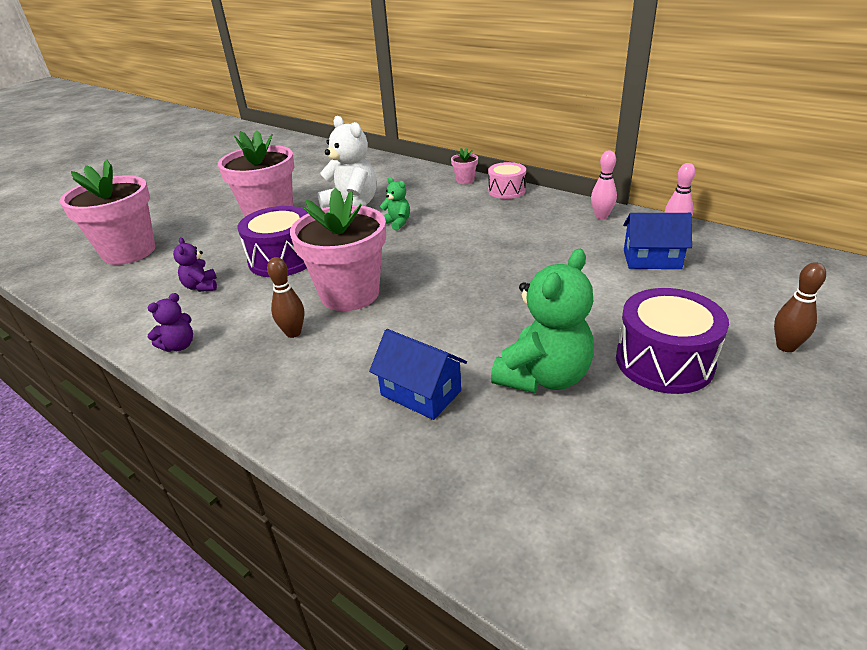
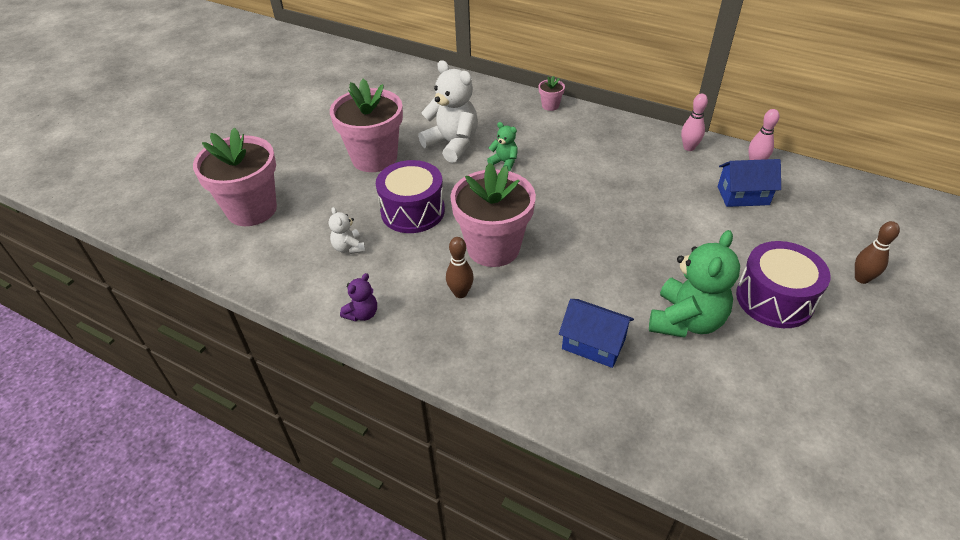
camera: 10 degrees left, 10 degrees up
(201, 286) = (349, 248): purple teddy bear -> white teddy bear
(506, 191) = (594, 118): pink drum -> none

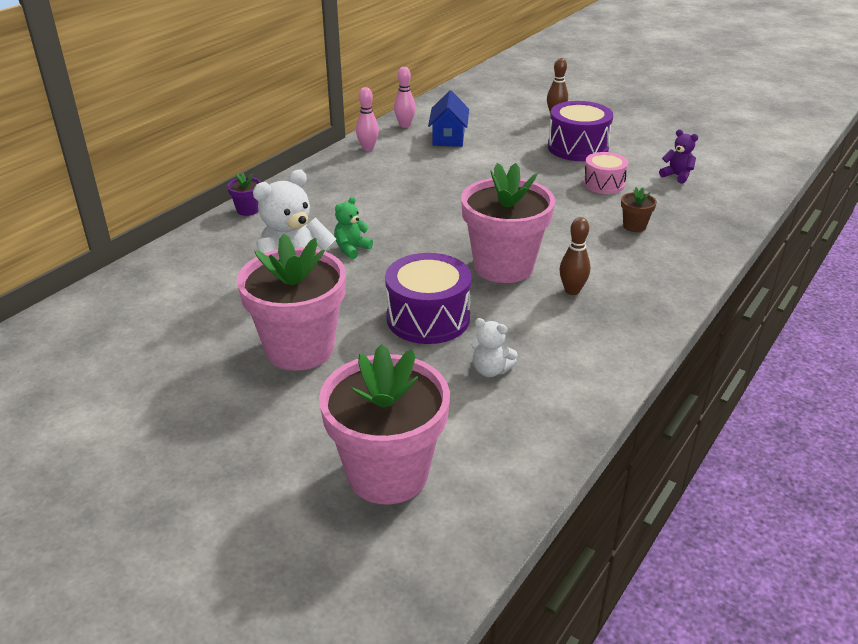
camera: 85 degrees left, 10 degrees down
(349, 248) = (490, 370): white teddy bear -> white teddy bear turned 45 degrees clockwise
(362, 314) = (606, 358): purple teddy bear -> purple teddy bear (677, 176)
(550, 106) = (248, 210): pink flower pot -> purple flower pot
(593, 344) = (634, 226): blue house -> brown flower pot
(686, 321) = (603, 184): green teddy bear -> pink drum

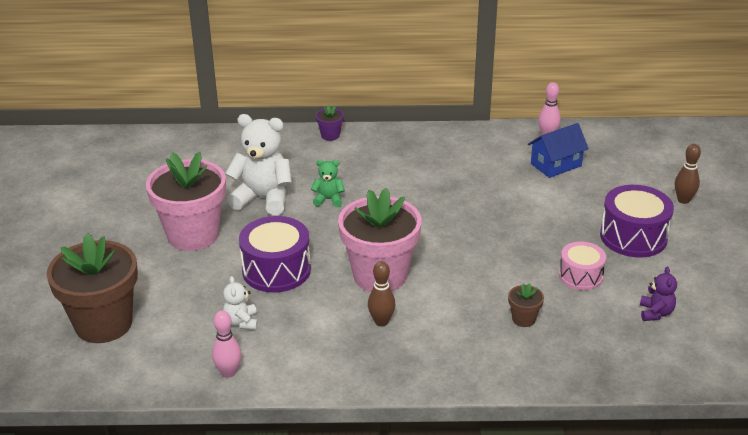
camera: 55 degrees right, 0 degrees up
(368, 148) = (484, 138): pink bowling pin -> pink bowling pin (228, 372)
(388, 473) = (103, 324): pink flower pot -> brown flower pot

